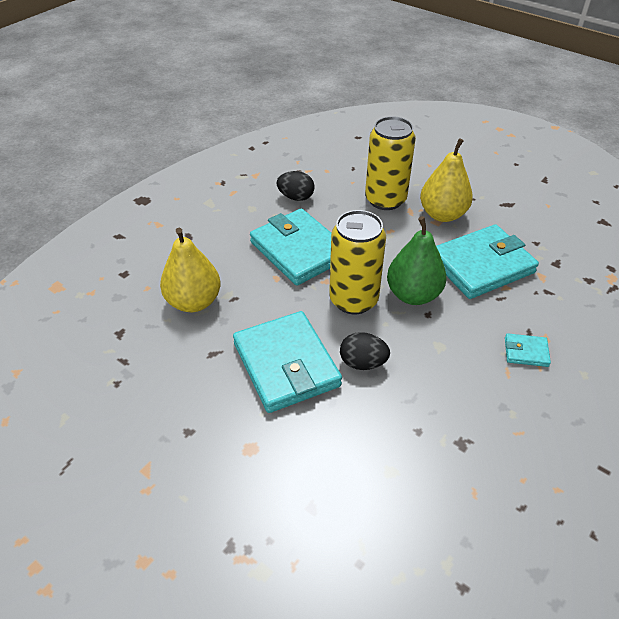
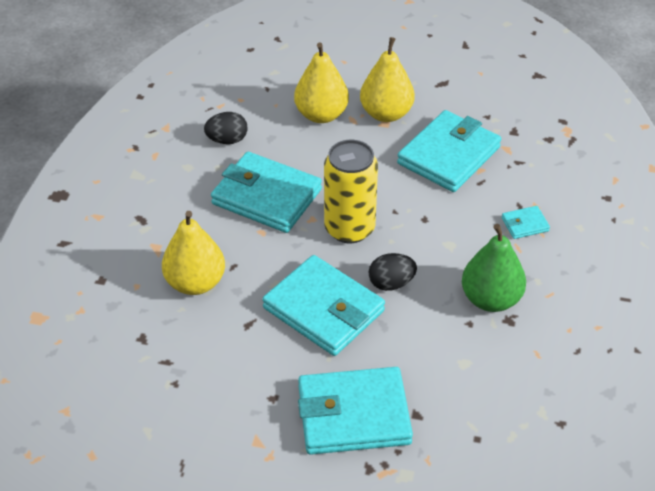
camera: 25 degrees left, 0 degrees up
(250, 481) = (353, 415): none -> turquoise wallet
(385, 200) = (321, 115): yellow can -> yellow pear
(413, 295) = (401, 205): green pear -> green pear (490, 299)

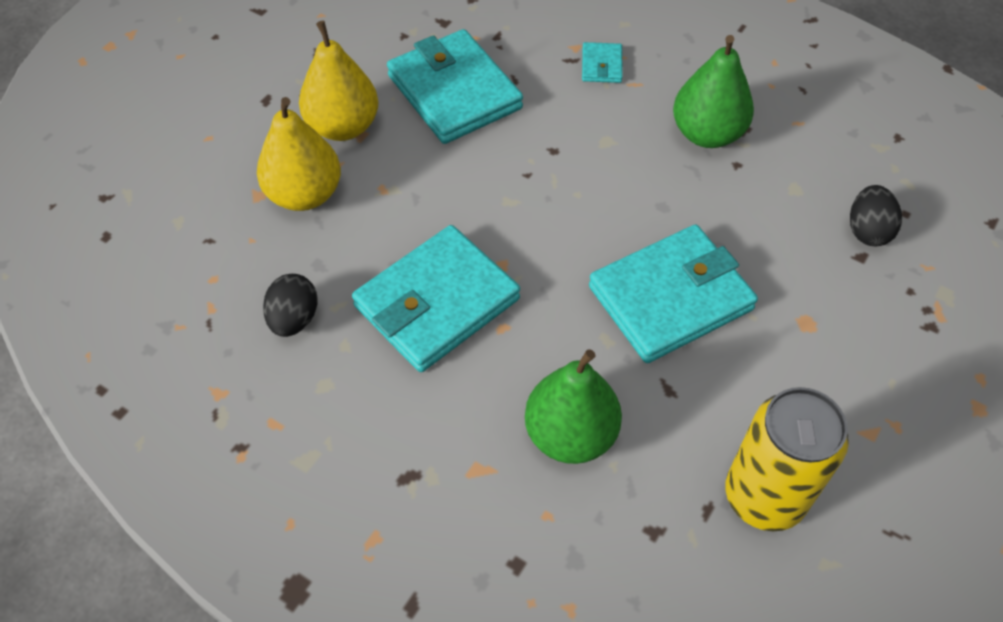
camera: 70 degrees left, 10 degrees up
(195, 283) = (570, 435): yellow pear -> green pear
(349, 228) = (538, 229): yellow can -> yellow can (764, 496)
(353, 415) = (849, 317): turquoise wallet -> none
(391, 283) = (650, 216): black egg -> black egg (867, 230)

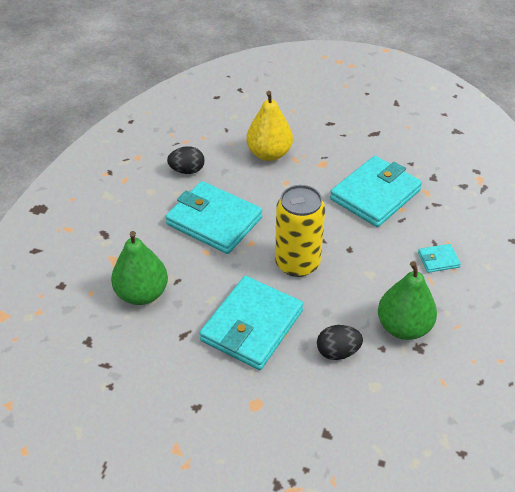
camera: 75 degrees right, 10 degrees down
(343, 126) = (324, 156): yellow pear -> none
(670, 298) = (252, 326): turquoise wallet -> turquoise wallet turned 75 degrees clockwise
(764, 496) = (119, 392): yellow can -> yellow can (297, 263)
(867, 230) = (353, 436): black egg -> black egg (337, 352)

